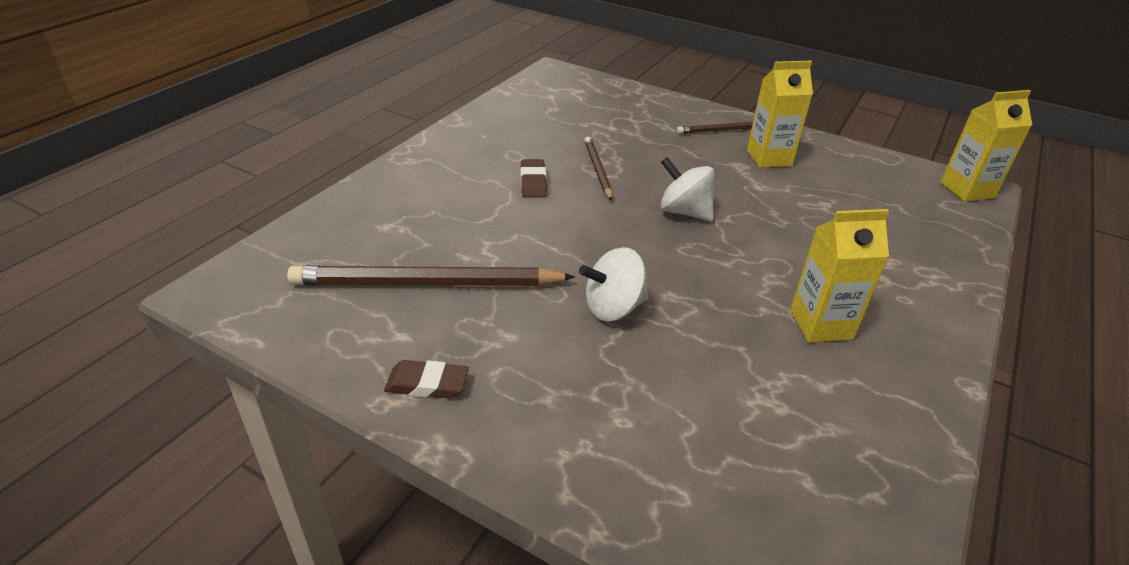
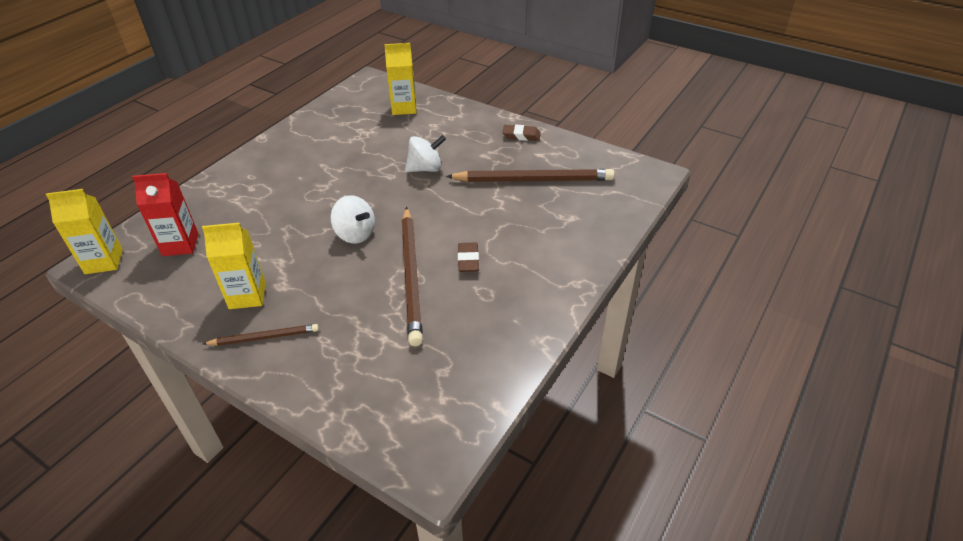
camera: 175 degrees left, 5 degrees up
(597, 170) = (412, 276): brown pencil -> brown pencil, size x1.87
(821, 324) = (313, 162): yellow carton -> yellow carton (404, 108)
(898, 205) = (180, 245): none -> red carton

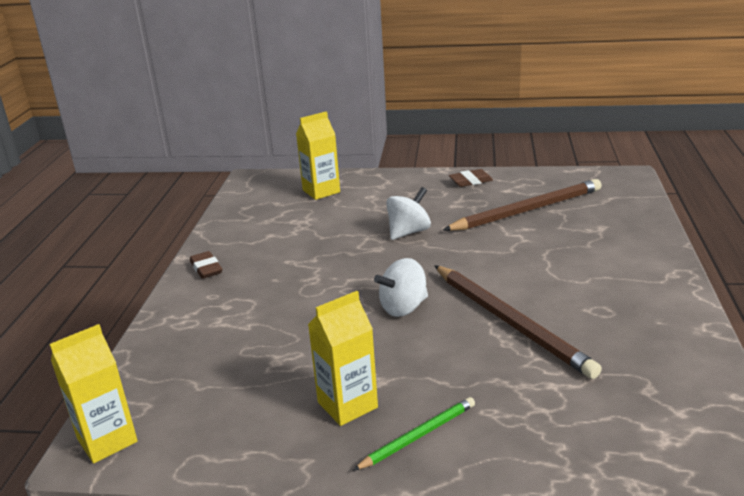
camera: 25 degrees left, 15 degrees down
(180, 245) = (198, 387): red carton -> none
(264, 337) = (418, 436): brown pencil -> green pencil
(355, 234) = (403, 307): white spinning top -> white spinning top turned 135 degrees clockwise
(468, 260) = (549, 290): brown eraser -> brown eraser (206, 268)

